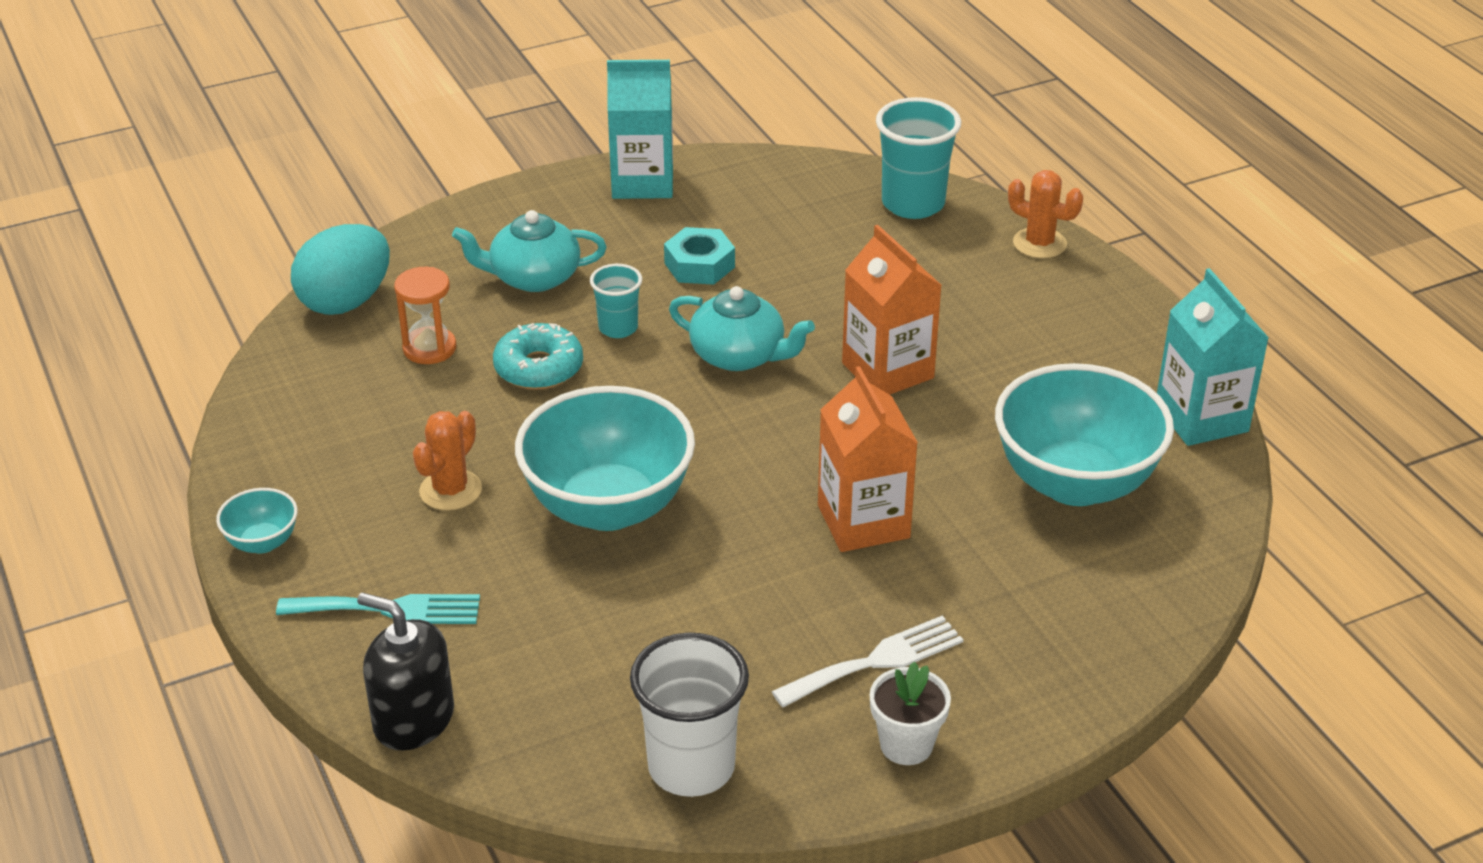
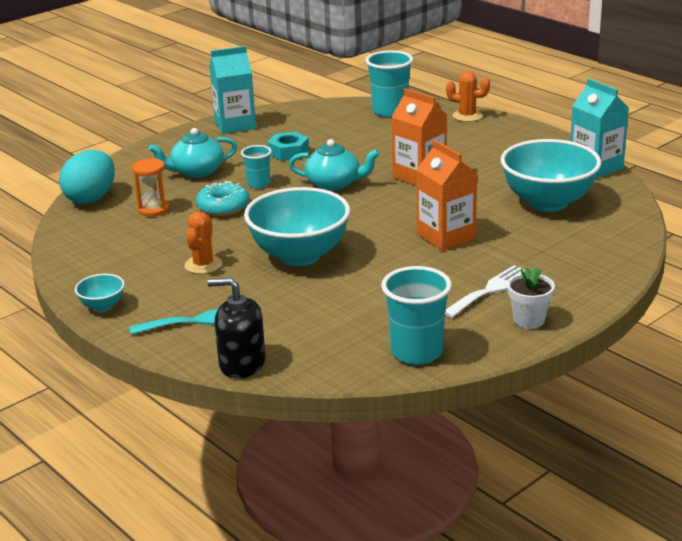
camera: 15 degrees left, 10 degrees down
(691, 767) = (416, 352): white cup -> turquoise cup

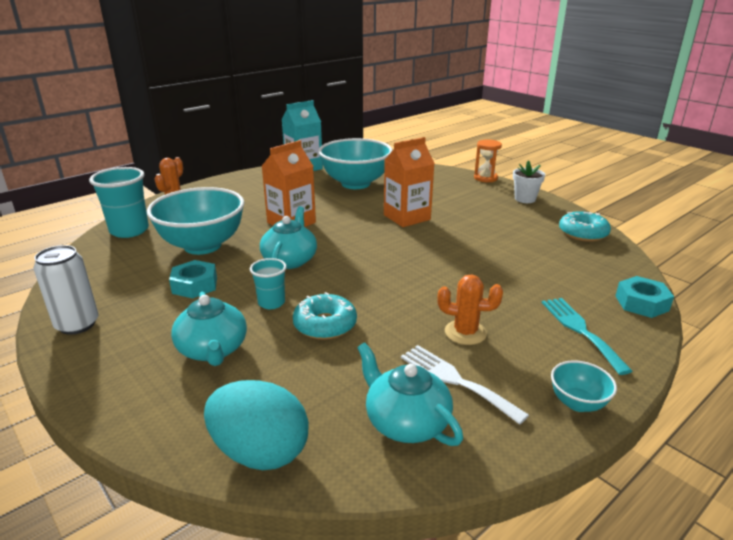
camera: 90 degrees left, 0 degrees up
(103, 241) = (406, 422): none -> turquoise teapot
(153, 209) = (317, 380): orange hourglass -> orange hourglass (485, 178)
(235, 125) = (77, 324): turquoise carton -> white can
(242, 364) = (641, 303): black soap dispenser -> turquoise nut
(299, 256) = (441, 277): turquoise bowl -> turquoise bowl (202, 246)
(416, 352) = (583, 233): turquoise cup -> turquoise donut
(490, 290) = (488, 207): white fork -> white fork (455, 380)

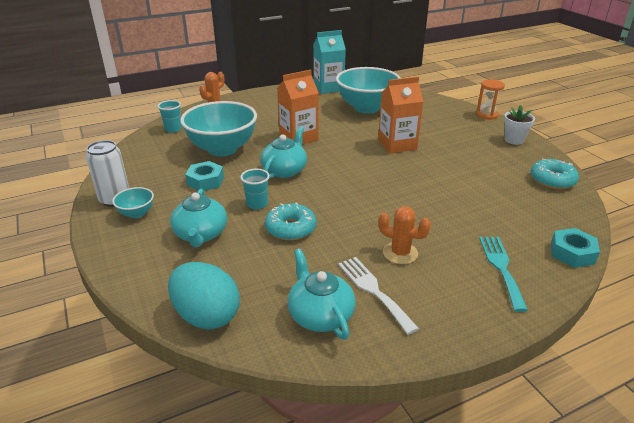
camera: 15 degrees right, 5 degrees up
(129, 230) = (173, 129): turquoise cup -> turquoise cup, size x0.58
(577, 403) = (465, 327): turquoise bowl -> turquoise bowl (136, 213)

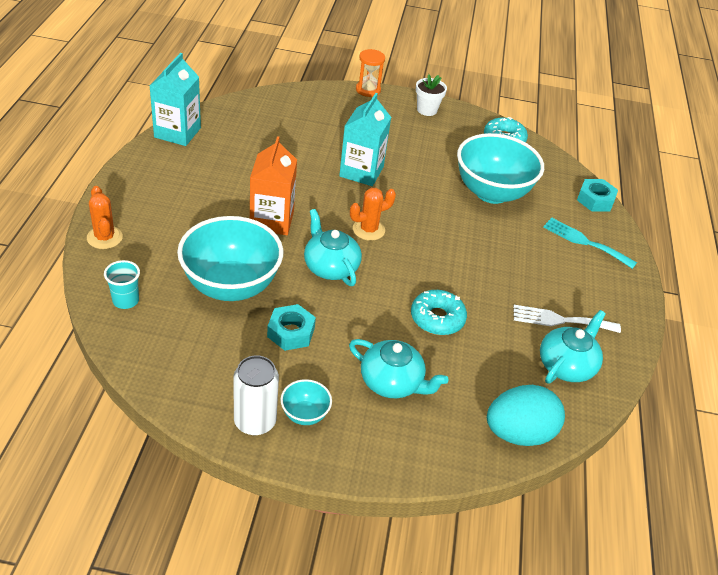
camera: 60 degrees left, 10 degrees up
(257, 204) = (375, 318): turquoise cup -> none
(320, 315) = (566, 365): turquoise teapot -> turquoise teapot turned 120 degrees clockwise
(366, 108) = (262, 140): turquoise bowl -> turquoise bowl (491, 192)
(397, 144) = (361, 172): orange carton -> turquoise carton
(400, 253) = (527, 278): orange cactus -> orange cactus (368, 230)

